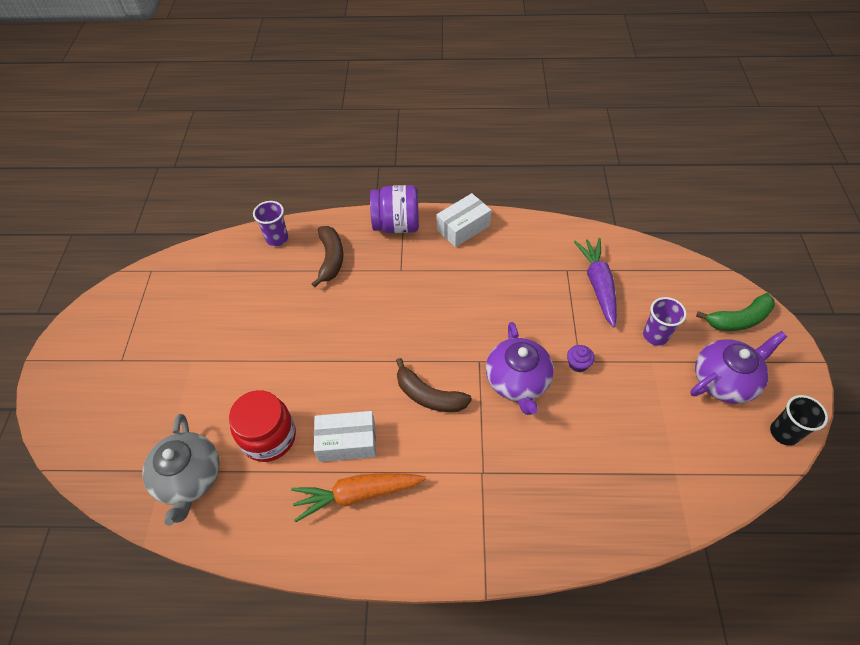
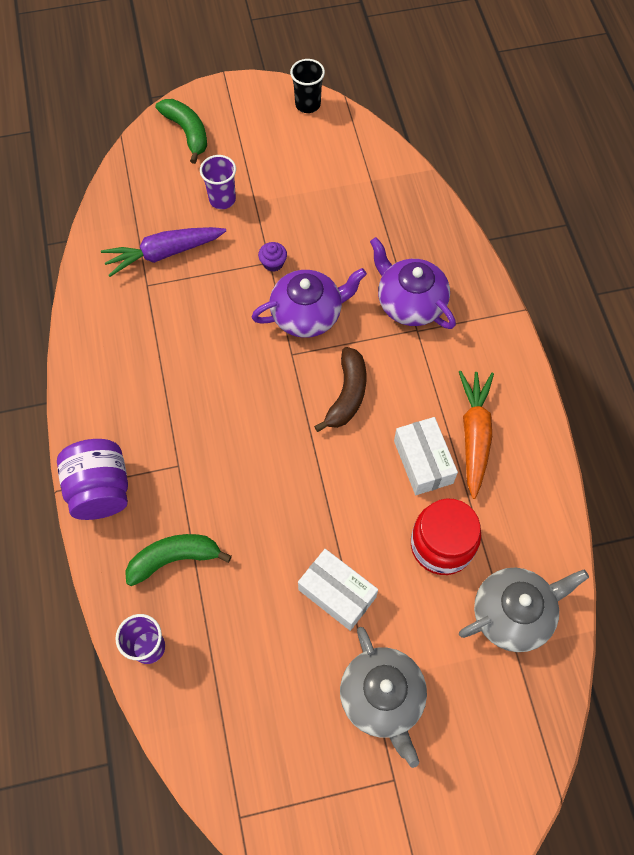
camera: 105 degrees left, 10 degrees up
(176, 365) = (382, 698): none -> grey teapot
(331, 259) = (174, 559): brown banana -> green banana
(358, 494) = (474, 435): orange carrot -> orange carrot turned 150 degrees counterclockwise
(463, 228) = (94, 406): white box -> white box (337, 593)
(724, 380) = (262, 144): purple teapot -> purple teapot (410, 302)

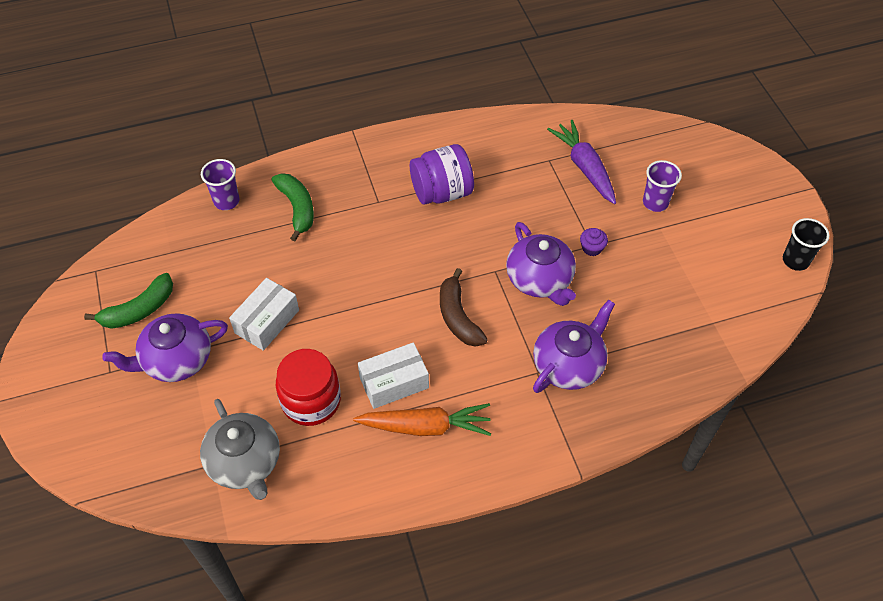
camera: 85 degrees right, 10 degrees down
(100, 489) = (354, 155): purple jar -> purple jar (442, 192)
(187, 132) = (726, 168): green banana -> green banana (139, 310)
(347, 394) = (458, 317): brown banana -> brown banana turned 60 degrees clockwise
(382, 698) = (176, 360): grey teapot -> purple teapot

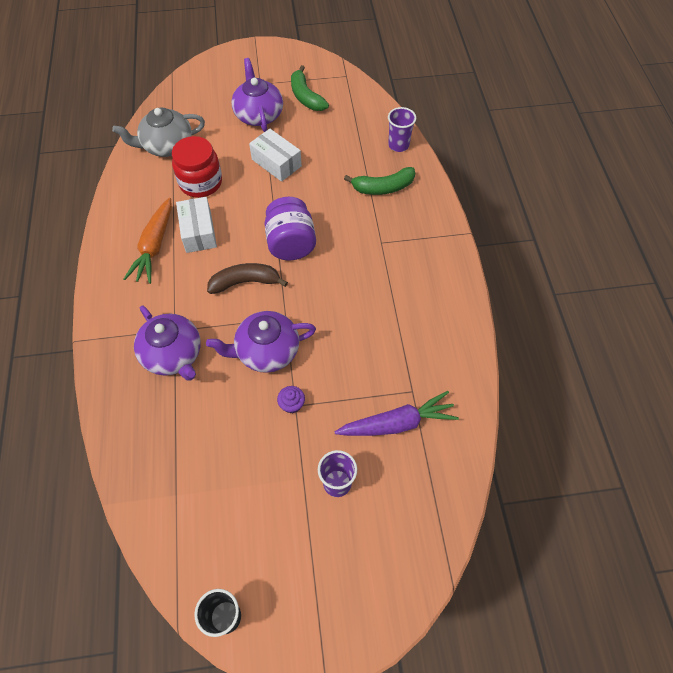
camera: 100 degrees right, 5 degrees up
(442, 192) = (384, 291): purple jar -> purple jar (291, 243)

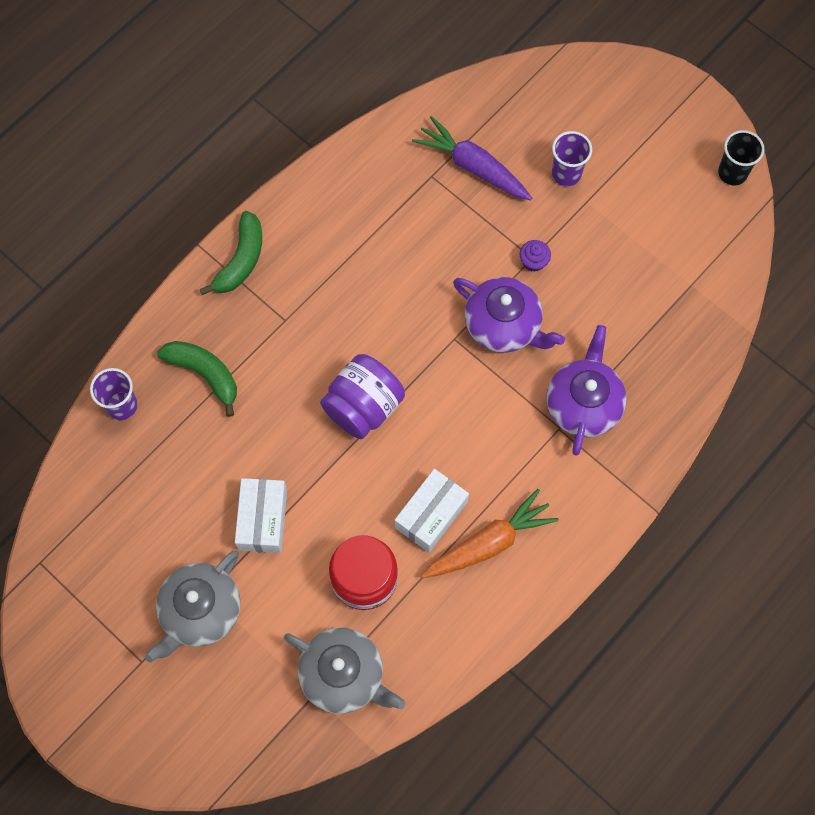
camera: 130 degrees left, 10 degrees up
(245, 282) = (449, 410): brown banana -> none
(258, 114) = (200, 611): purple teapot -> grey teapot
(306, 97) = (121, 580): green banana -> green banana (241, 260)

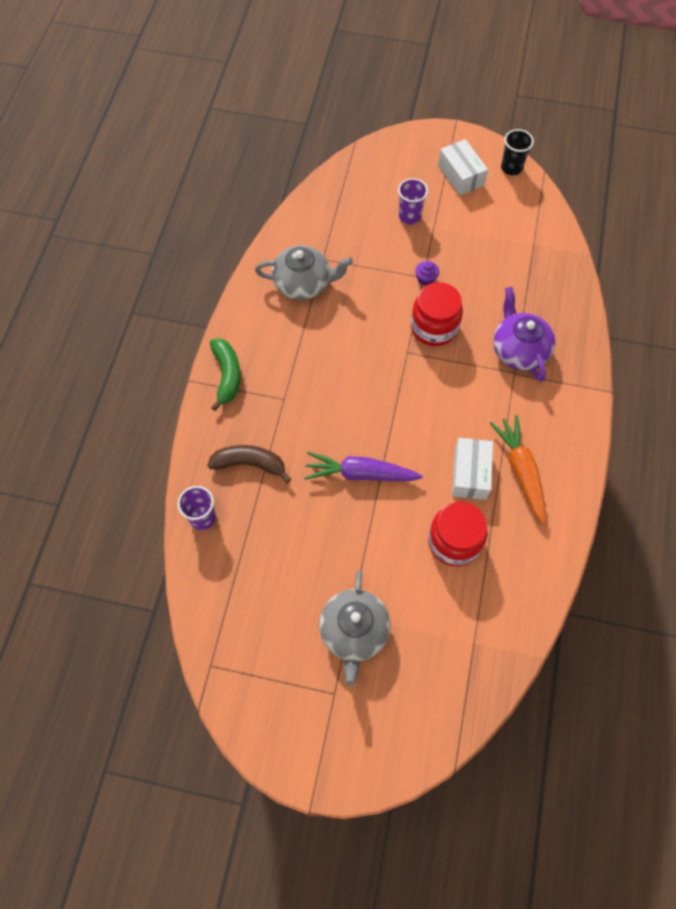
camera: 30 degrees left, 5 degrees down
(204, 374) = (250, 464): green banana -> brown banana
(263, 519) = (357, 541): white box -> white box (461, 175)
(344, 675) = (485, 617): grey teapot -> grey teapot (303, 283)
(363, 406) = (376, 427): purple jar -> none
(473, 167) = (346, 240): purple carrot -> purple carrot (360, 474)
(489, 543) = (521, 471): orange carrot -> orange carrot turned 45 degrees counterclockwise
(504, 325) = (434, 327): purple teapot -> red jar

